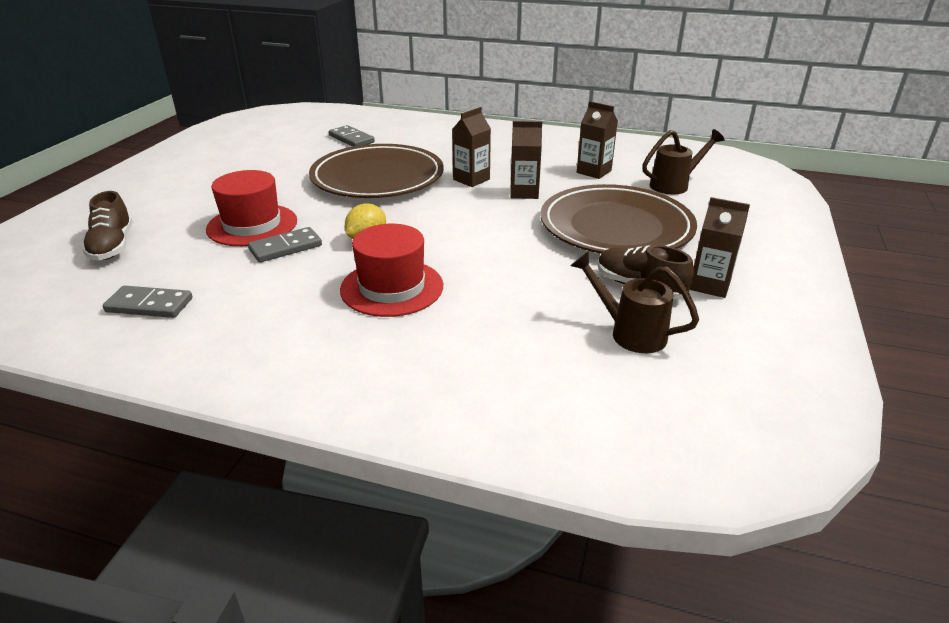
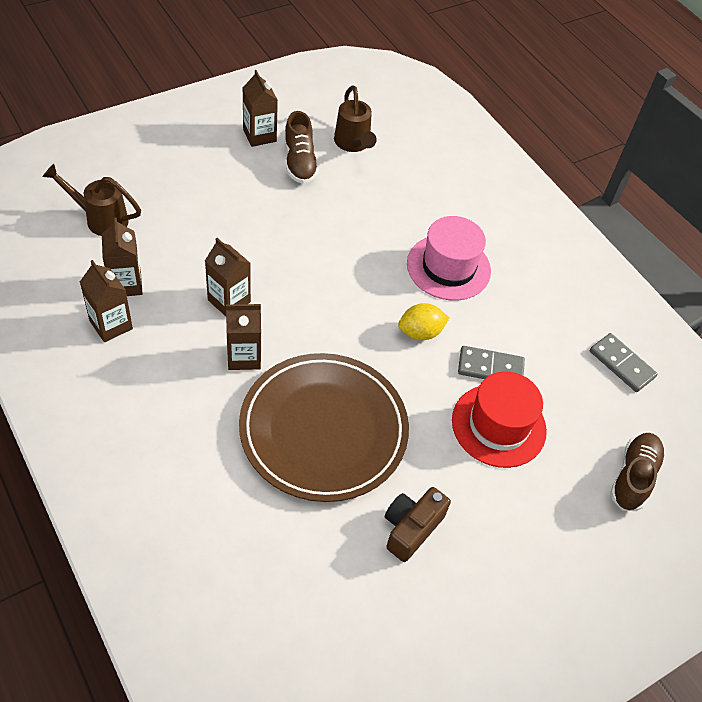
camera: 145 degrees left, 20 degrees up
(278, 171) = (411, 528): none -> brown camera
(351, 139) = (263, 560): grey domino -> none
(392, 287) = (448, 267): red hat -> pink hat
(565, 158) = (111, 325): none -> brown carton
(616, 227) = (228, 213): brown plate -> none

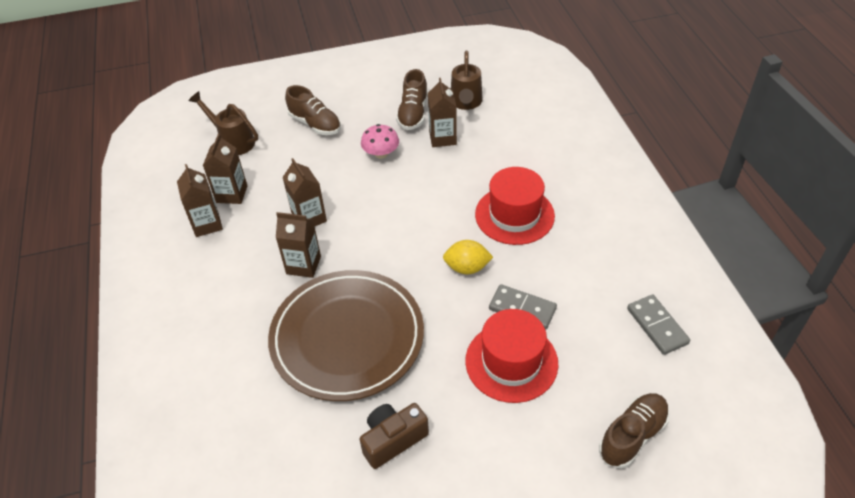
camera: 25 degrees right, 5 degrees down
(191, 186) = (315, 124): none -> brown shoe
(259, 135) = (387, 89): brown carton -> brown carton (442, 138)
(281, 214) = (381, 153): none -> pink mushroom
(448, 267) = (514, 215): pink hat -> red hat

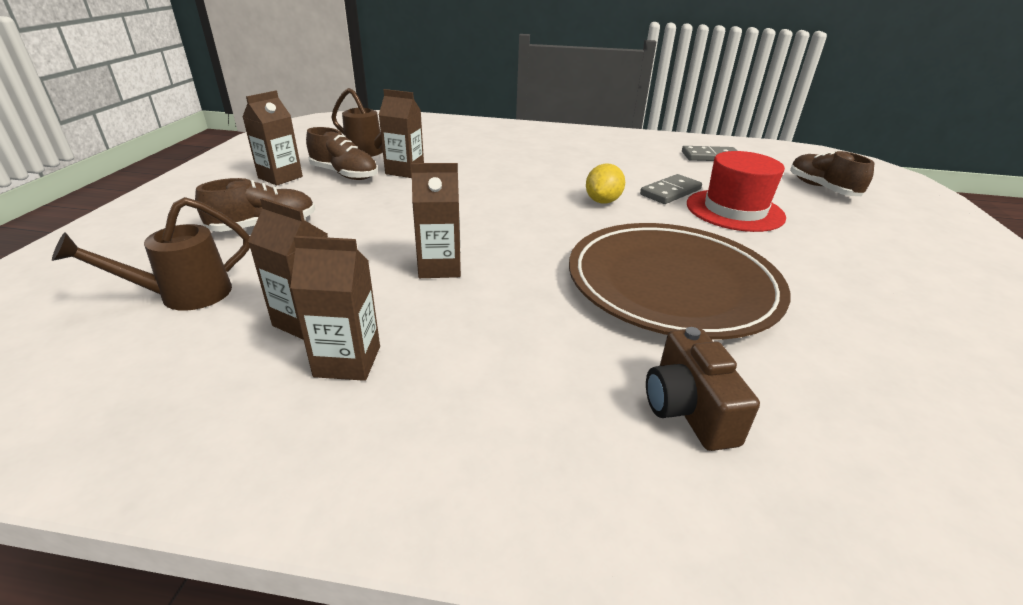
camera: 70 degrees left, 15 degrees down
(303, 265) = (524, 289): brown carton -> brown carton (280, 177)
(381, 153) = (383, 202): pink mushroom -> none
(393, 440) = (835, 289): brown camera -> brown camera (688, 409)
(514, 215) = (550, 169): red hat -> none

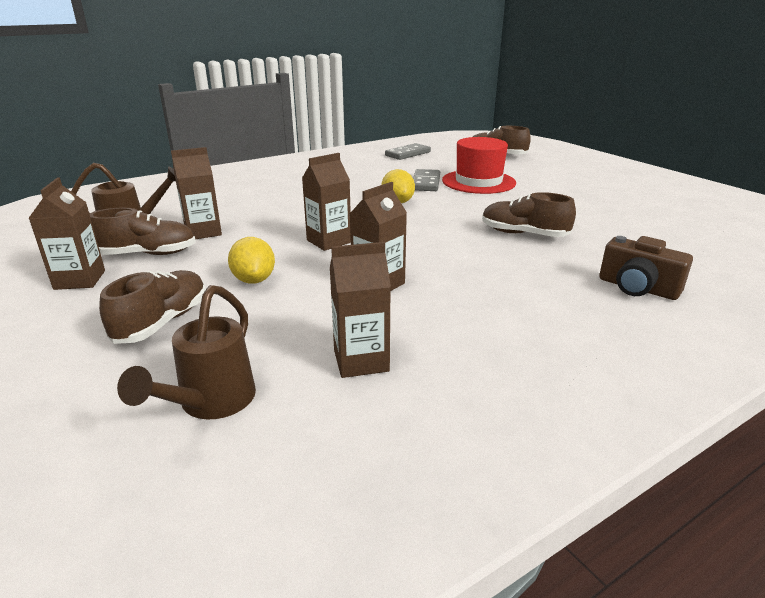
camera: 40 degrees left, 5 degrees down
(347, 361) = (442, 365): brown carton -> brown carton (329, 241)
(366, 222) = (254, 280): none -> yellow lemon
(672, 285) = (524, 234): brown plate -> brown shoe

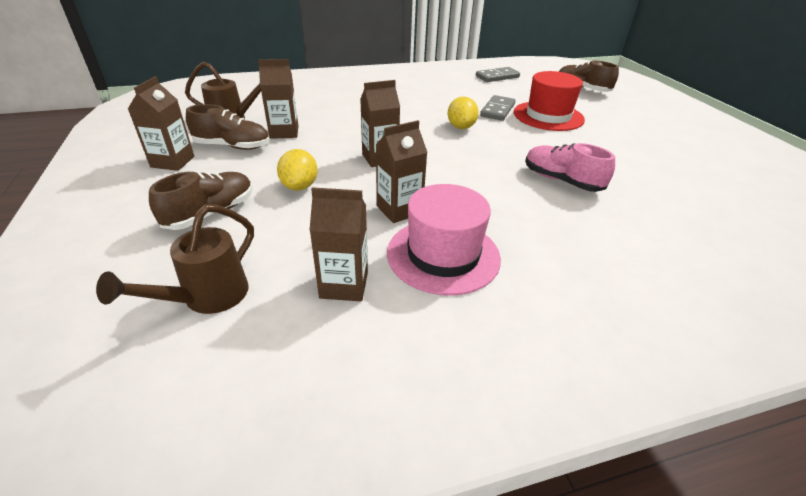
camera: 15 degrees right, 10 degrees up
(448, 315) = (443, 255): none -> pink hat
(524, 234) = (561, 181): brown shoe -> pink shoe
(637, 288) = (645, 263): brown camera -> none

